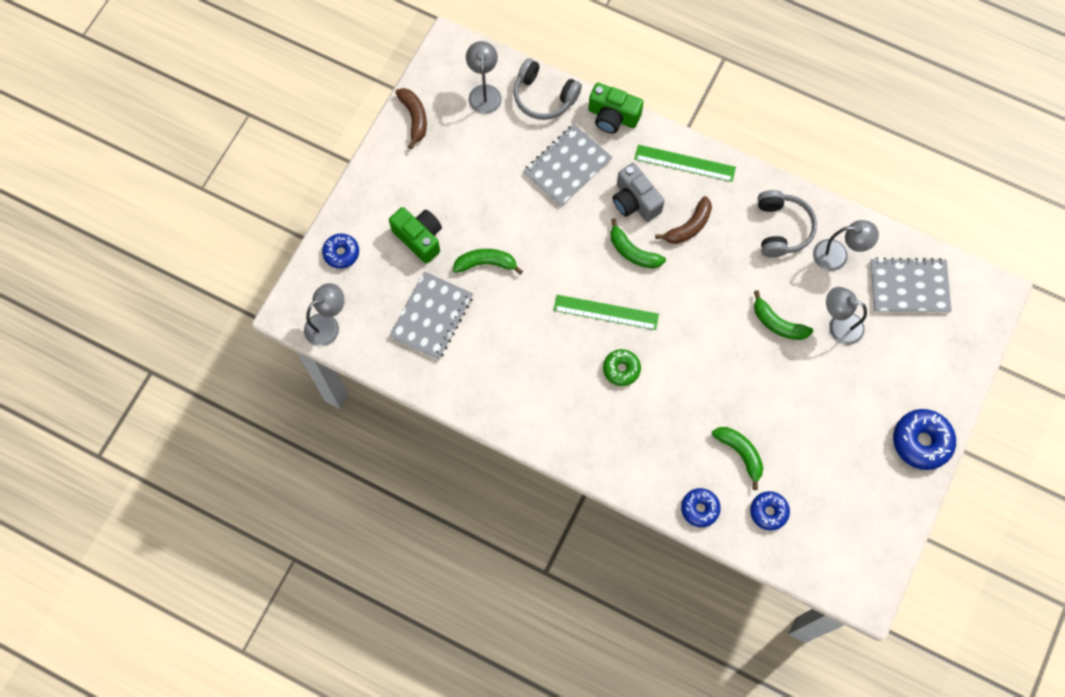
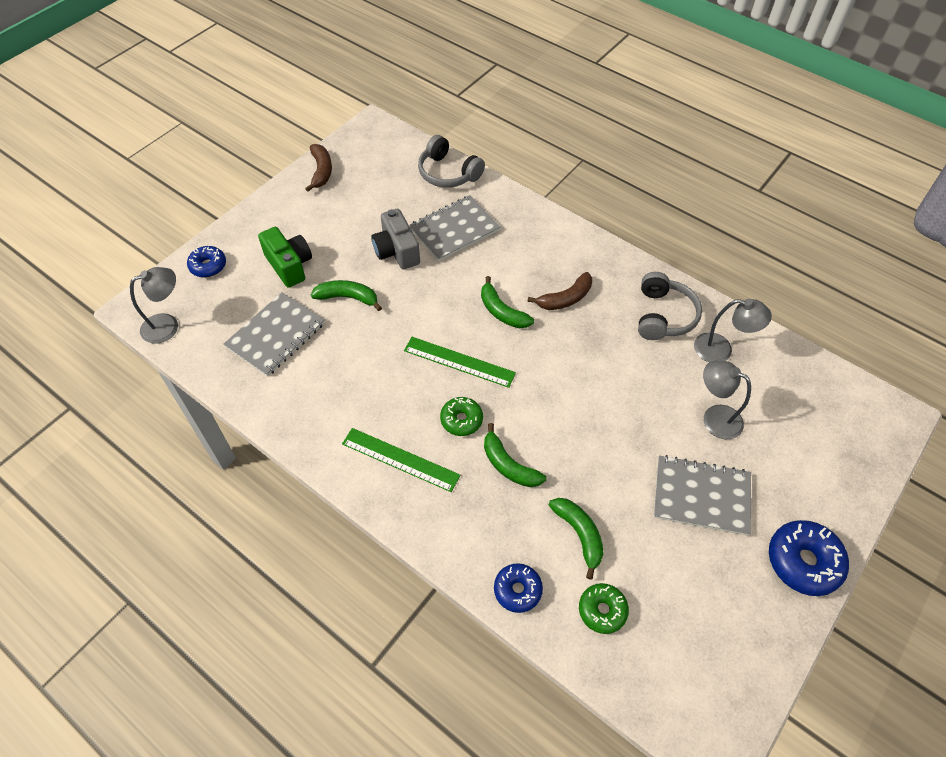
camera: 10 degrees right, 15 degrees down
(484, 92) = (393, 162): grey lamp -> none
(612, 116) = (510, 197): green camera -> none
(635, 201) = (514, 268): grey camera -> grey camera (396, 251)
(685, 163) = (572, 244): green ruler -> green ruler (400, 459)
(768, 512) = (602, 610): blue donut -> green donut
(777, 323) = (645, 404): green banana -> green banana (508, 465)
(909, 286) = (798, 392): grey notebook -> grey notebook (701, 496)

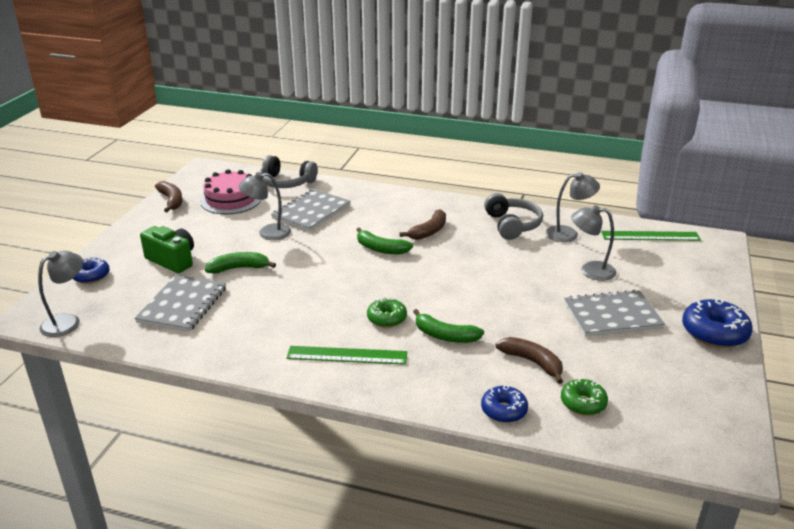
camera: 20 degrees left, 25 degrees down
(380, 186) = (231, 199): none -> pink cake
(396, 251) = (267, 233): grey camera -> grey lamp
(459, 362) = (363, 285): green ruler -> green ruler (650, 236)
(579, 534) = (532, 362): green banana -> brown banana

